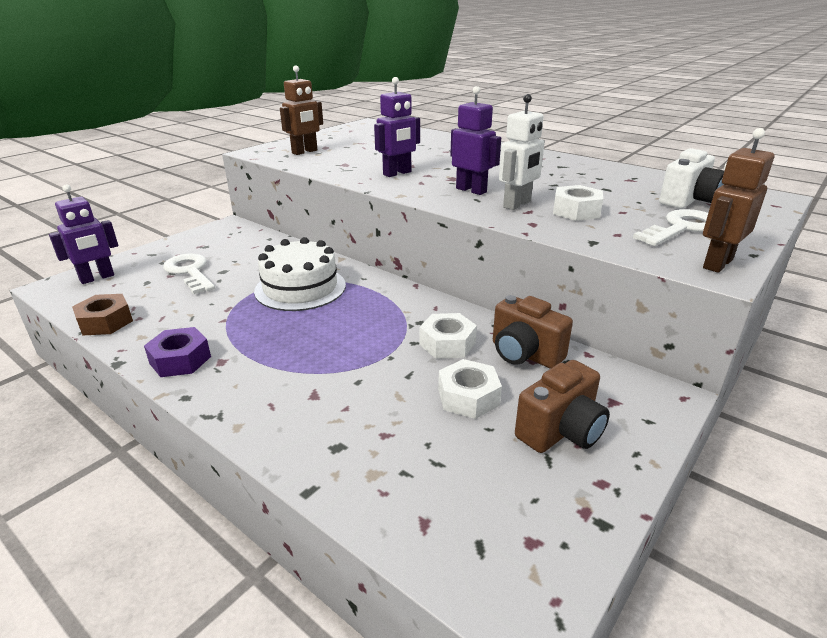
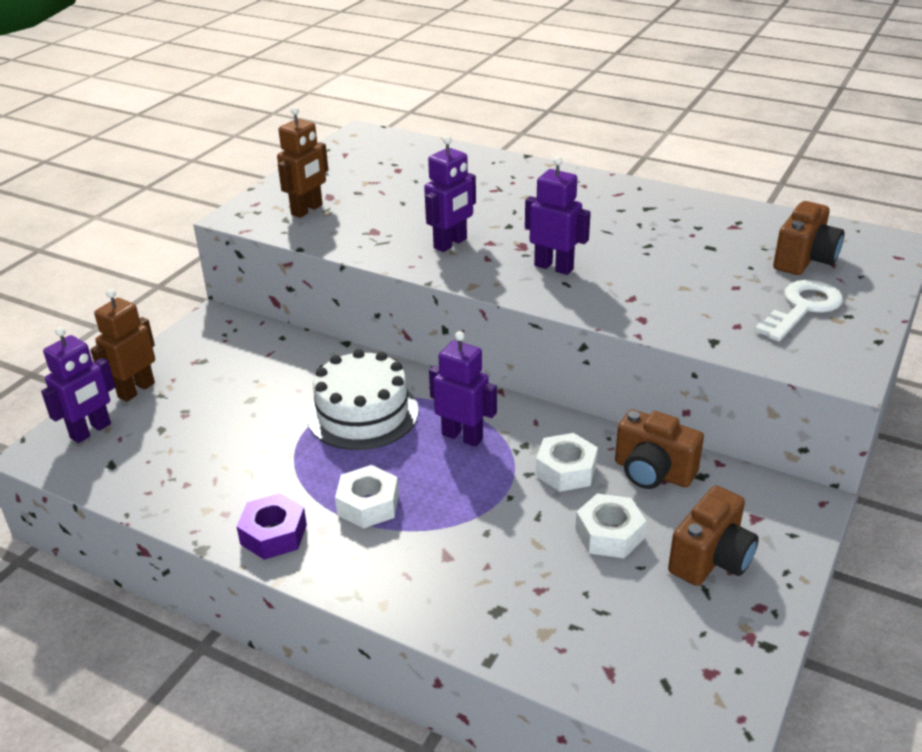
camera: 10 degrees left, 5 degrees up
(105, 322) = (149, 496): brown nut -> none
(190, 272) = (208, 406): white key -> none
(371, 311) = (462, 436): none -> purple robot
(517, 205) = (616, 288): white robot -> none
(576, 211) = (685, 292): white nut -> white nut (368, 504)
(688, 201) = (804, 260): white camera -> brown camera
(717, 263) = (843, 359): brown robot -> brown robot (136, 390)

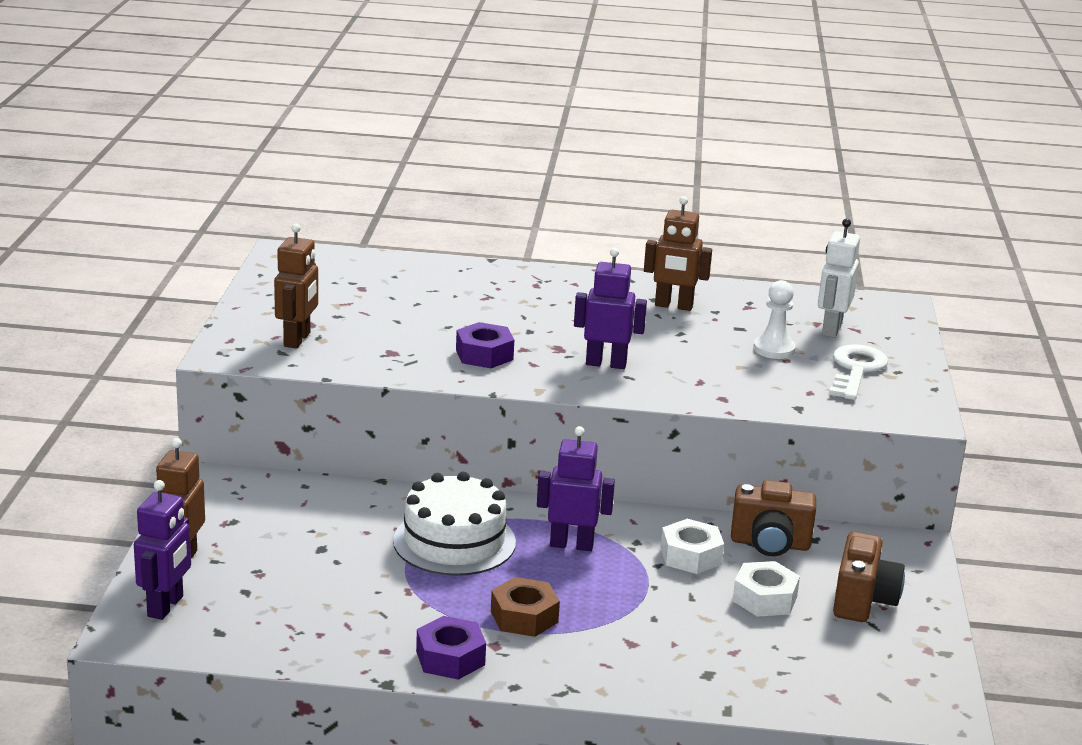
camera: 25 degrees left, 10 degrees down
(368, 504) = (524, 617): white nut -> brown nut
(450, 244) = (484, 355): purple robot -> purple nut
(660, 217) = (673, 306): none -> brown robot
(730, 274) = (774, 349): none -> white pawn
(804, 260) = (831, 329): brown camera -> white robot

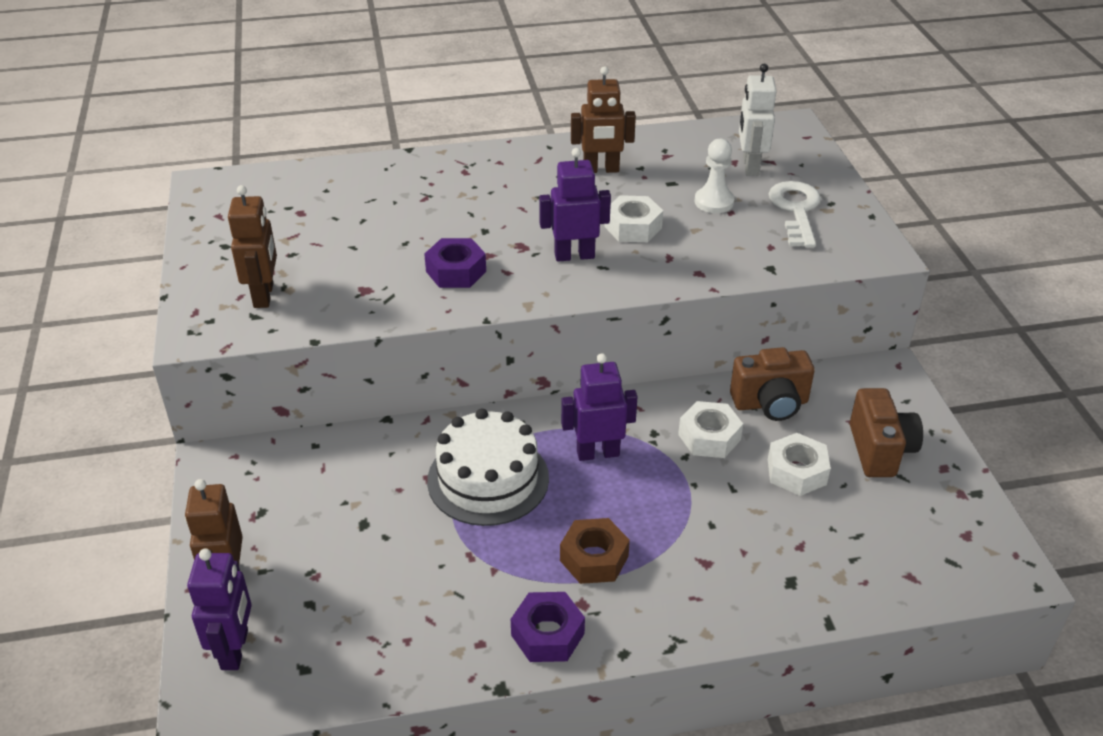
camera: 15 degrees left, 15 degrees up
(678, 354) = (633, 227): none -> white nut

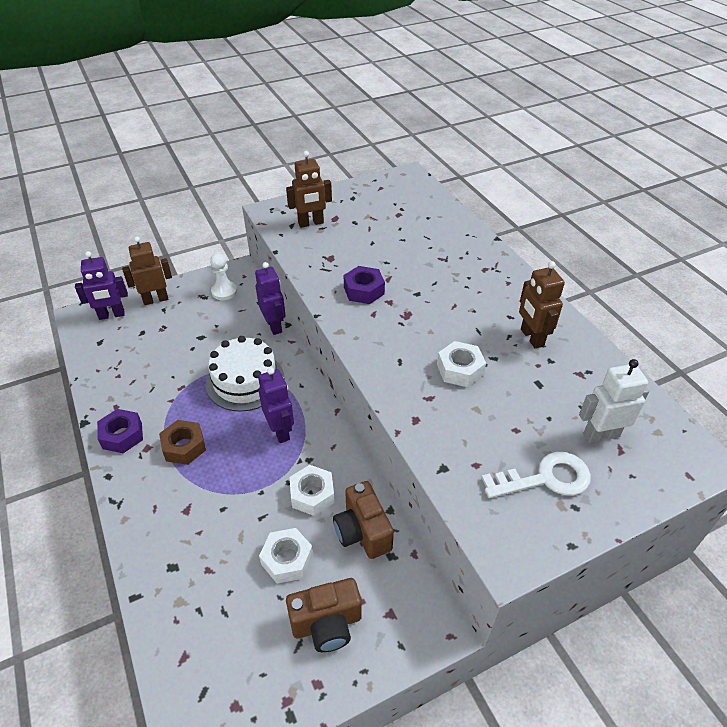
camera: 75 degrees right, 5 degrees up
(574, 255) = (407, 343): purple robot -> purple robot (274, 326)
(714, 202) = (525, 416): white pawn -> white pawn (224, 291)

